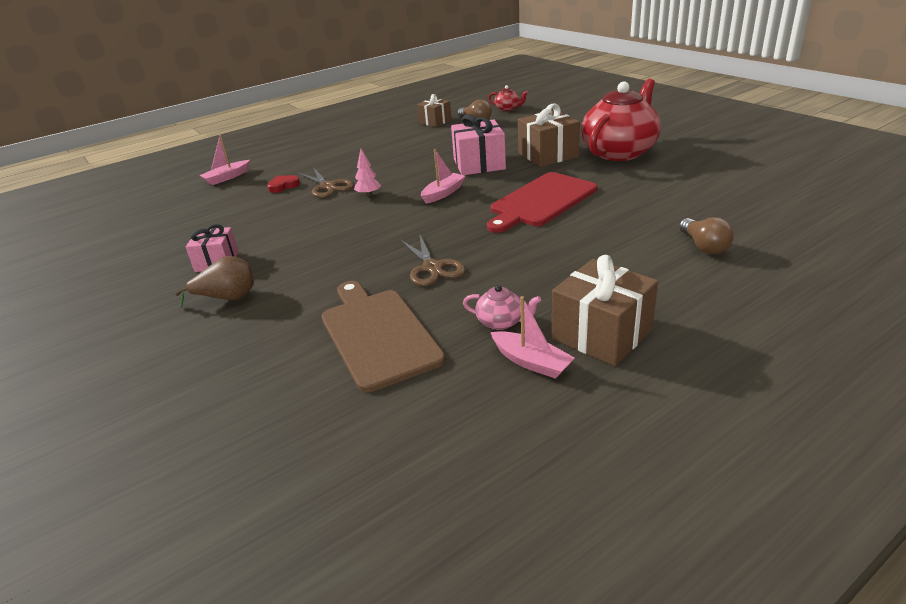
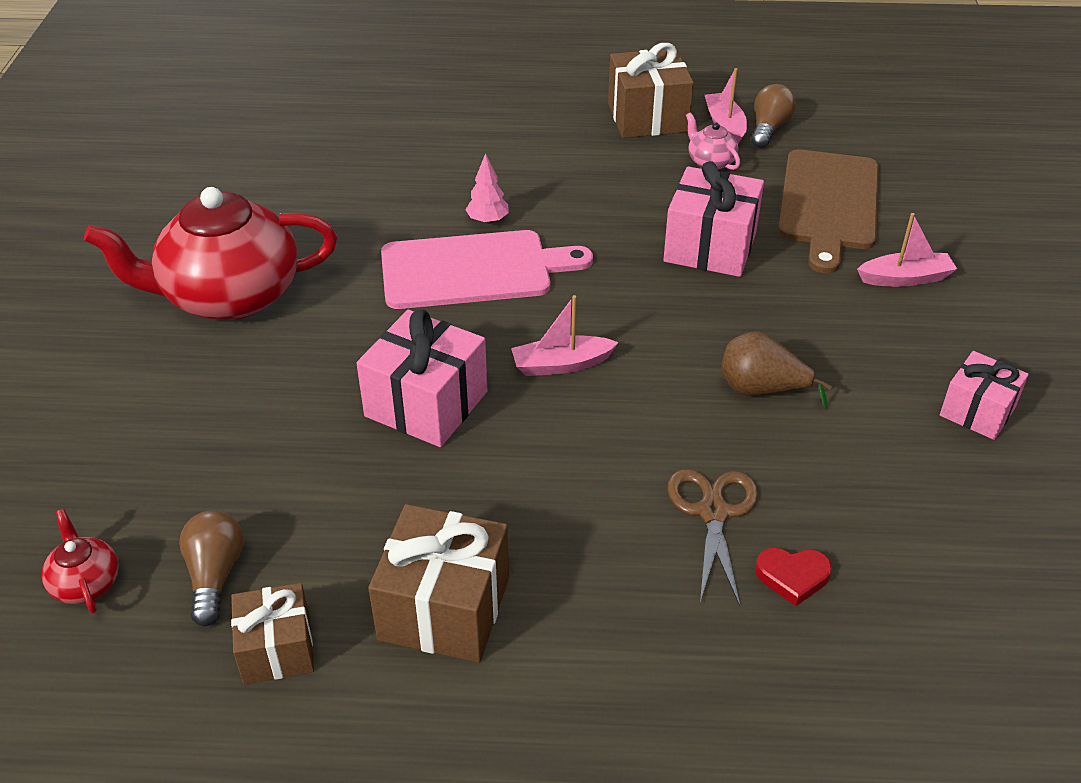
camera: 145 degrees left, 10 degrees up
(227, 177) = (902, 718): pink boat -> pink boat (905, 278)
(228, 298) = (973, 331): brown pear -> brown pear (761, 390)
(368, 195) = (666, 436): pink tree -> pink tree (487, 221)
(432, 267) = (710, 247): brown scissors -> pink gift
(541, 201) = (473, 270): red cutting board -> pink cutting board
(548, 155) = (311, 356): brown gift -> brown gift (444, 608)
(704, 246) = (441, 133): brown light bulb -> brown light bulb (769, 129)

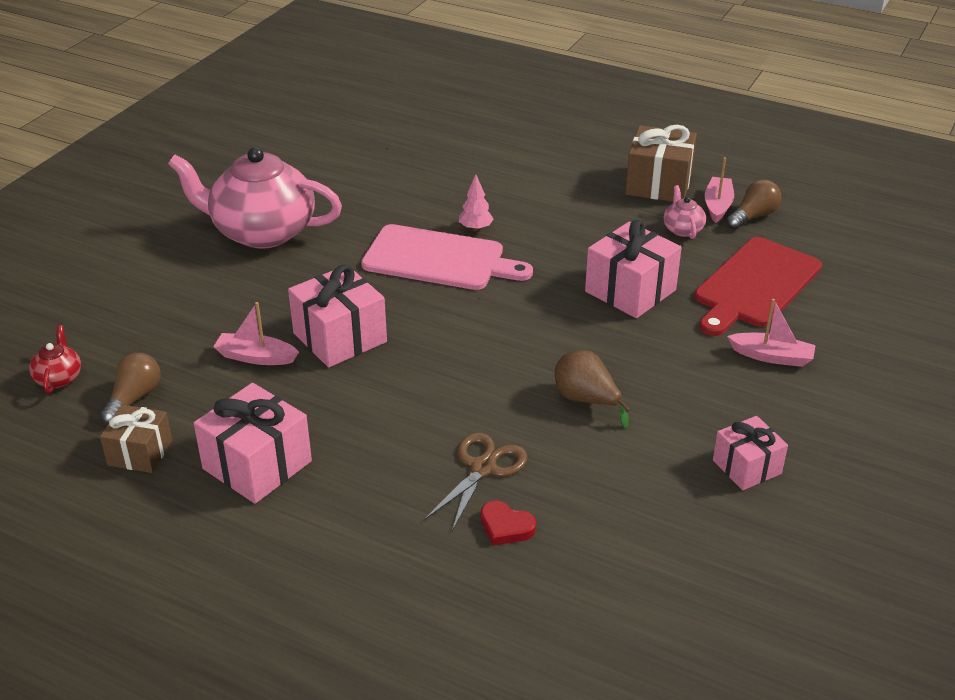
camera: 25 degrees right, 5 degrees down
(229, 296) = (262, 232): red teapot -> pink teapot
(444, 608) = (257, 465): brown gift -> pink gift
(561, 365) = (452, 340): pink boat -> pink boat (256, 357)
(829, 204) = (755, 285): brown cutting board -> red cutting board

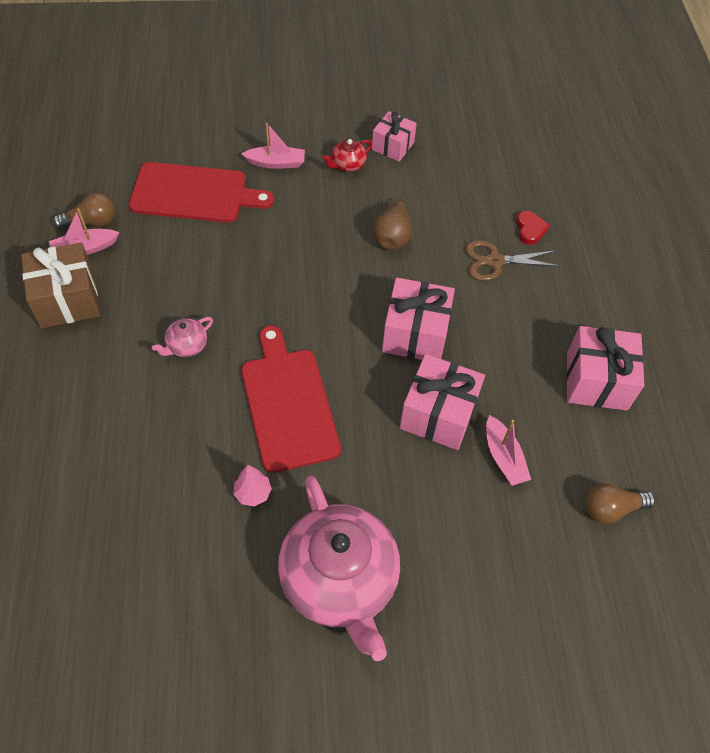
camera: 125 degrees left, 20 degrees up
(59, 378) = (640, 587): red teapot -> red teapot (347, 164)
(140, 453) = (649, 460): brown gift -> none
(439, 259) = (288, 404): pink cutting board -> red cutting board
(475, 228) = (222, 401): pink tree -> pink tree (253, 493)
(630, 291) = (249, 260): pink gift -> pink gift (415, 334)
(682, 229) = (138, 258): pink teapot -> pink teapot (186, 346)
(753, 216) = (91, 222): brown light bulb -> brown light bulb turned 150 degrees clockwise
(772, 356) = (276, 163): pink boat -> pink boat turned 105 degrees clockwise

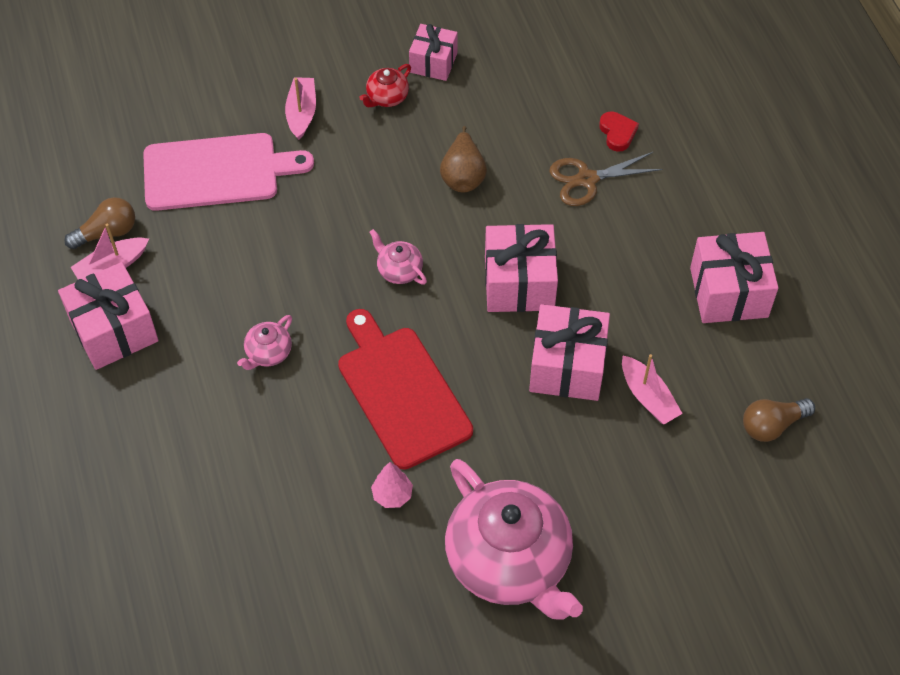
camera: 10 degrees left, 0 degrees up
(67, 300) = (114, 330): brown gift -> pink gift
(194, 193) = (217, 171): red cutting board -> pink cutting board
(276, 163) = (301, 113): pink boat -> pink boat turned 75 degrees counterclockwise
(317, 301) = (399, 270): none -> pink teapot

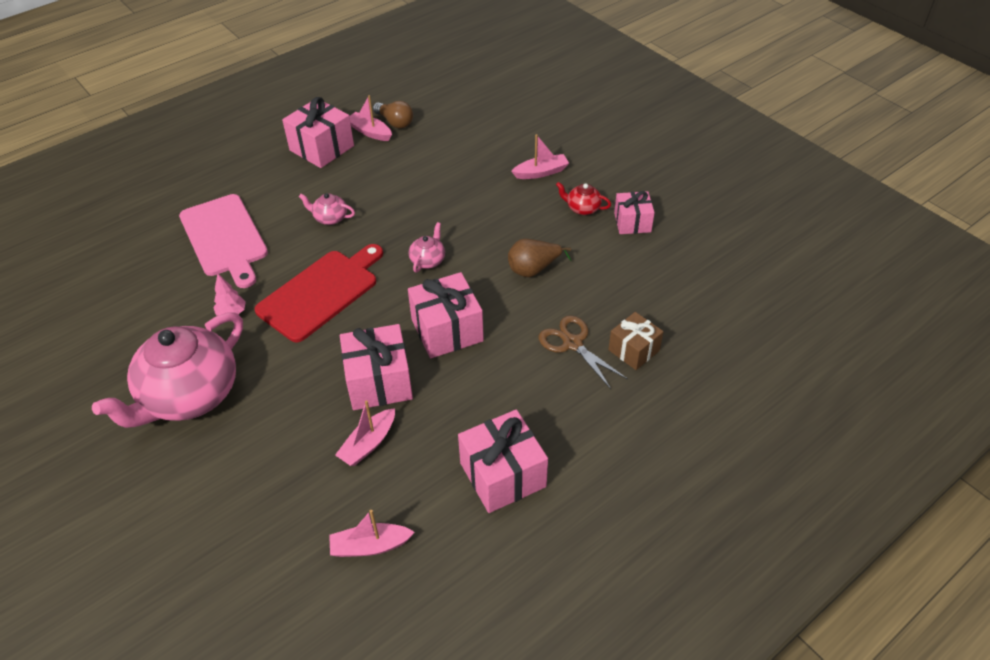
camera: 70 degrees right, 10 degrees down
(217, 171) = (468, 151): pink cutting board -> pink cutting board (225, 238)
(617, 133) = (634, 350): red heart -> brown gift
(772, 425) = (370, 546): brown light bulb -> pink boat

